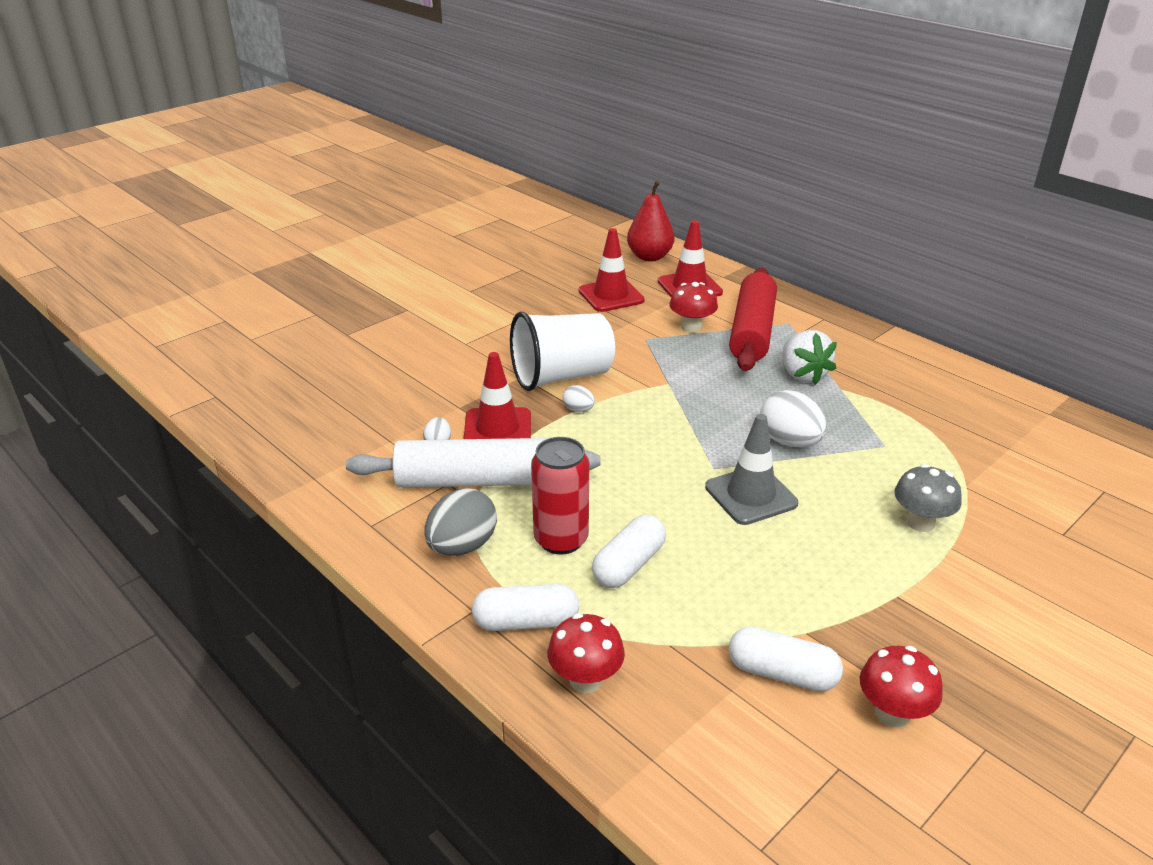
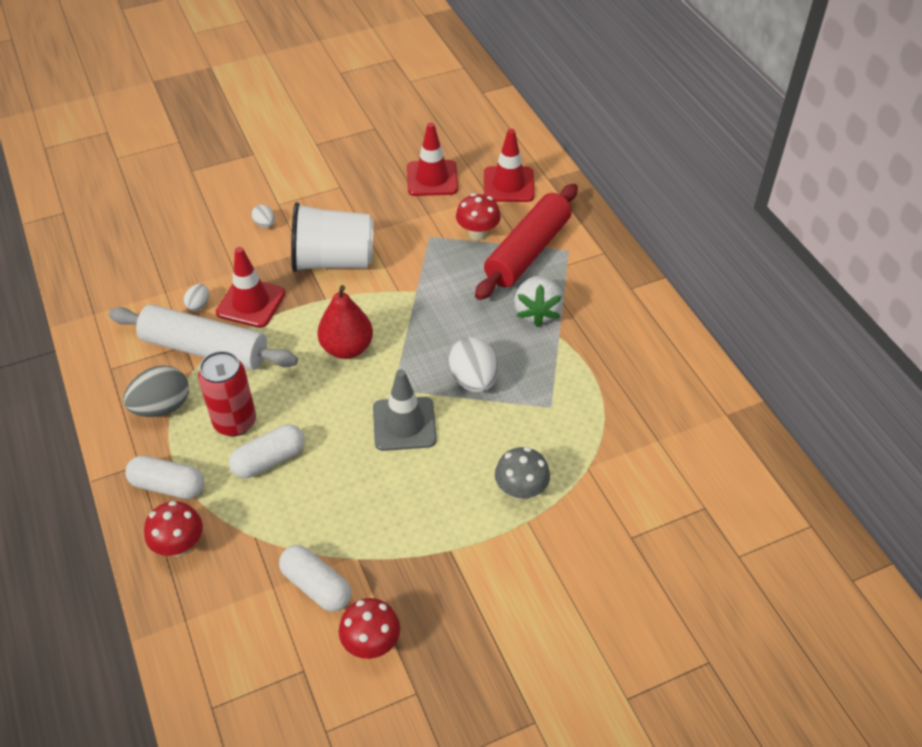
camera: 20 degrees right, 15 degrees up
(578, 409) = (325, 299): white egg -> white egg (265, 224)
(649, 257) = (497, 138): red pear -> red pear (347, 348)

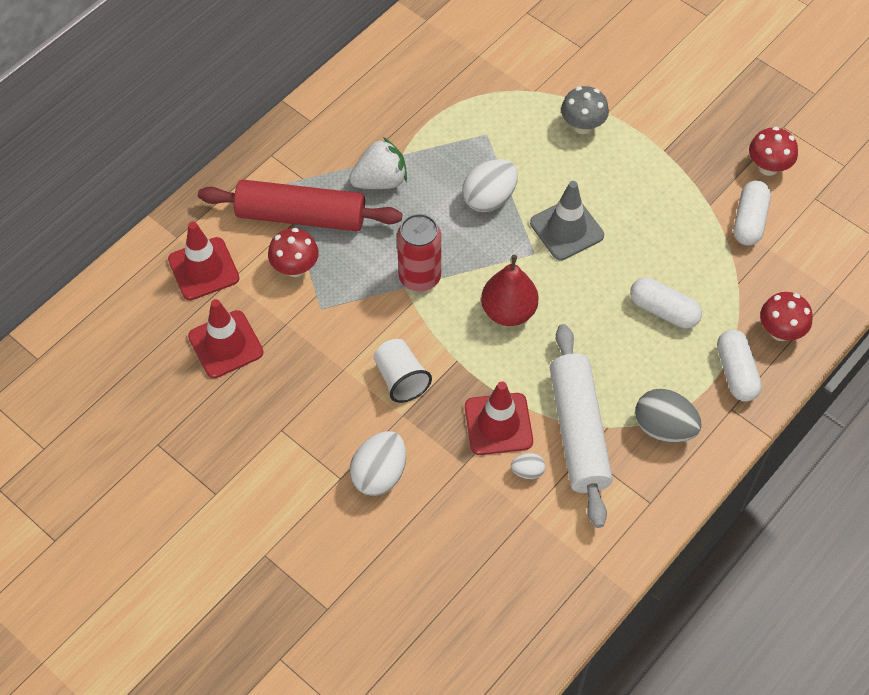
camera: 115 degrees left, 10 degrees up
(235, 422) = (643, 358): red can -> red can (419, 277)
(265, 224) = (379, 474): white egg -> white egg, size x1.98
(333, 261) = (401, 379): white cup -> white cup, size x0.59

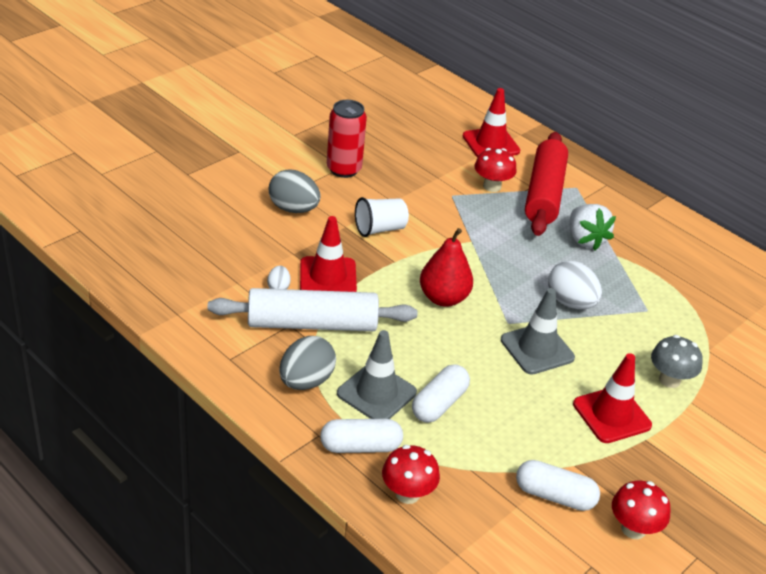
camera: 90 degrees right, 20 degrees down
(226, 344) = (421, 148): red traffic cone -> red traffic cone (611, 415)
(379, 474) = (293, 209): white egg -> grey egg
(419, 277) = (482, 250): red can -> red can (344, 169)
(663, 364) = (376, 393): none -> grey traffic cone

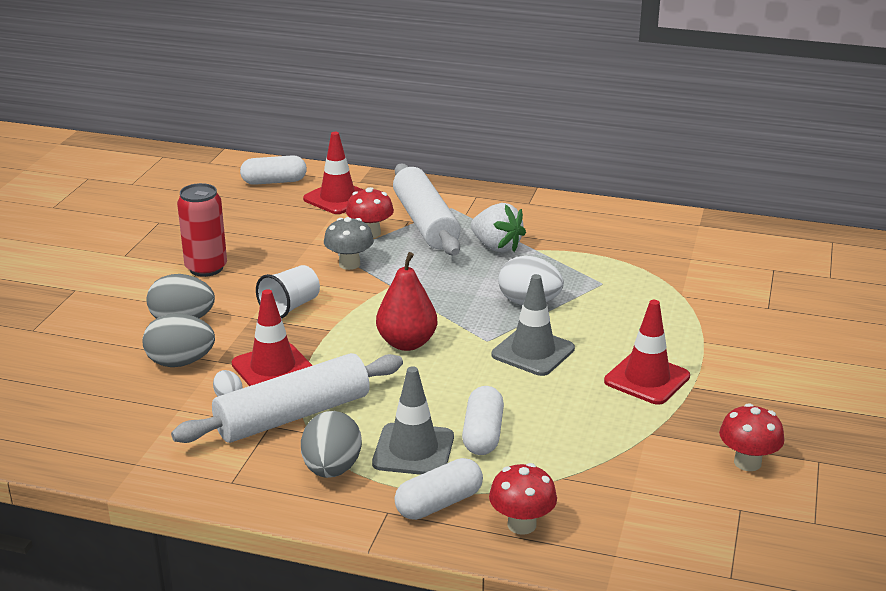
camera: 25 degrees left, 10 degrees down
(267, 244) = (180, 362): none -> grey egg
(544, 194) = (425, 223): red rolling pin -> white rolling pin
(554, 496) = (657, 466): white capsule -> white capsule (274, 182)
(669, 380) = (670, 331): grey mushroom -> grey mushroom (349, 264)

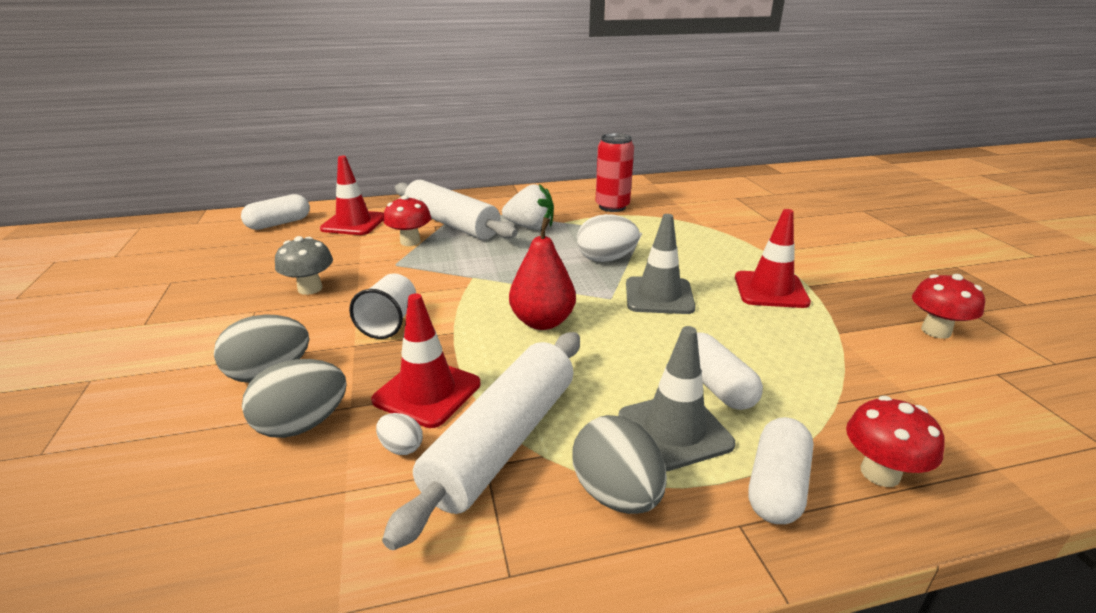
camera: 30 degrees left, 0 degrees up
(206, 268) = (260, 311): red can -> red can (612, 207)
(349, 264) = (415, 270): grey mushroom -> grey mushroom (310, 288)

